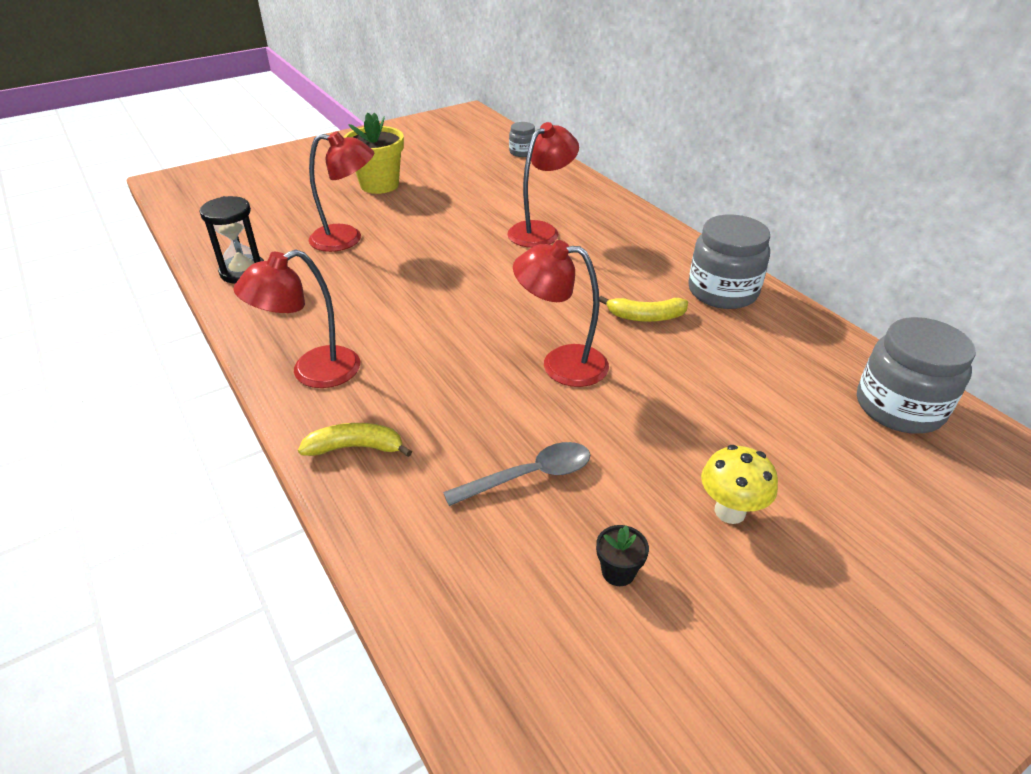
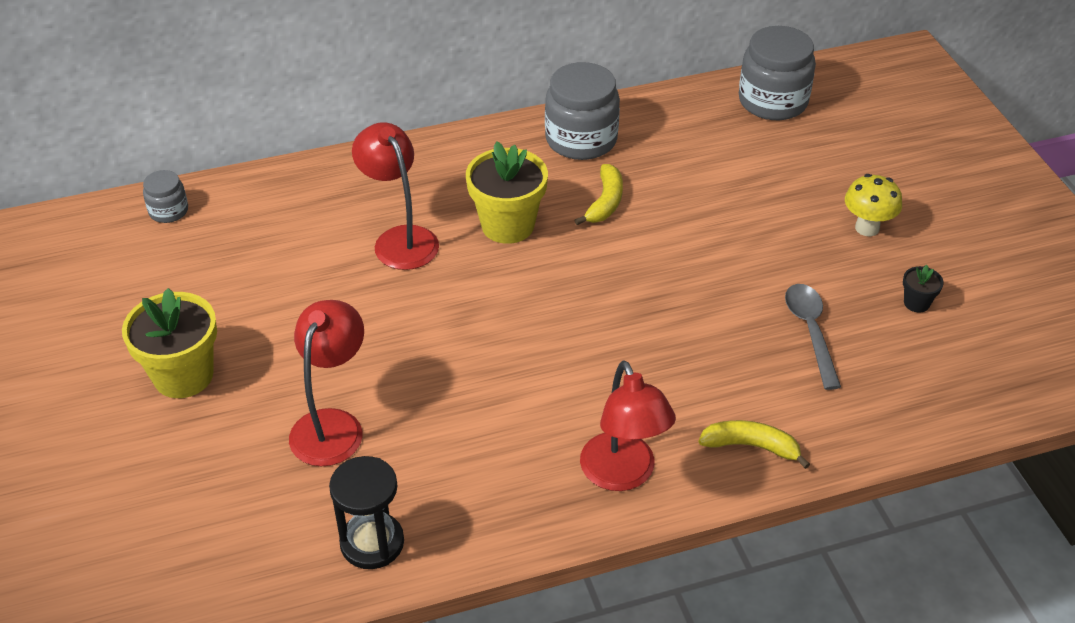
camera: 75 degrees left, 5 degrees up
(356, 447) = (751, 446): yellow banana -> yellow banana turned 90 degrees clockwise
(561, 364) = (663, 279): red lamp -> none
(584, 273) = (507, 225): none -> yellow flower pot

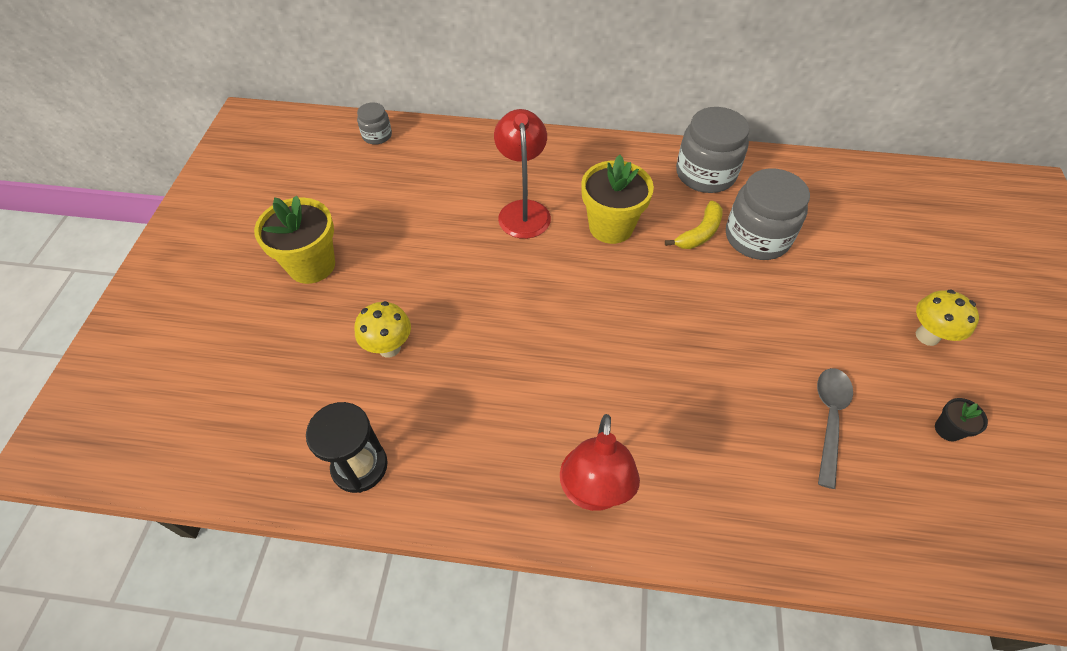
camera: 25 degrees right, 10 degrees up
(332, 425) = (389, 347): red lamp -> yellow mushroom
(751, 446) = (721, 514): yellow banana -> none
(773, 101) = (886, 190): grey jar -> grey jar (757, 237)

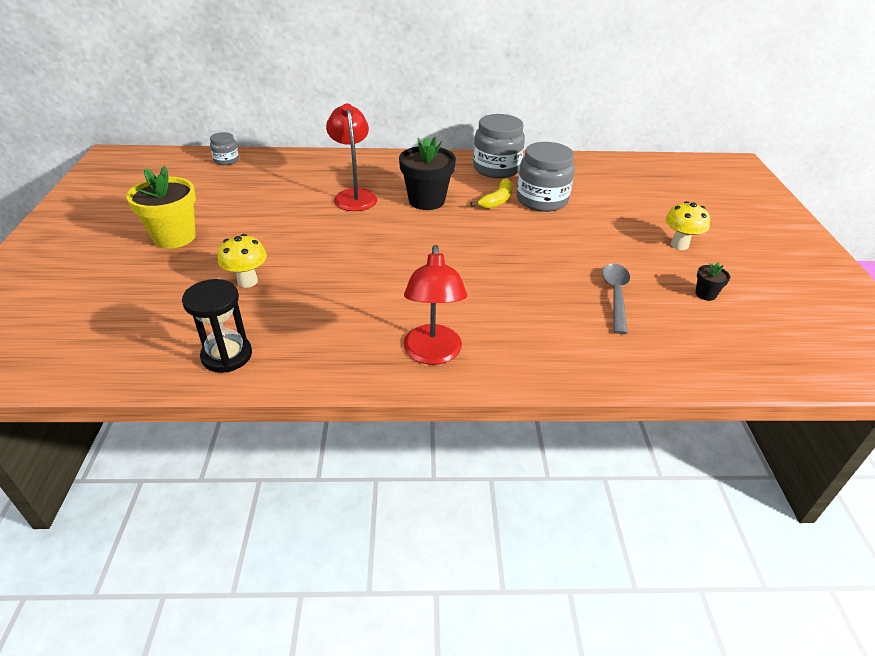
camera: 10 degrees left, 15 degrees down
(611, 227) = (426, 201): yellow flower pot -> black flower pot

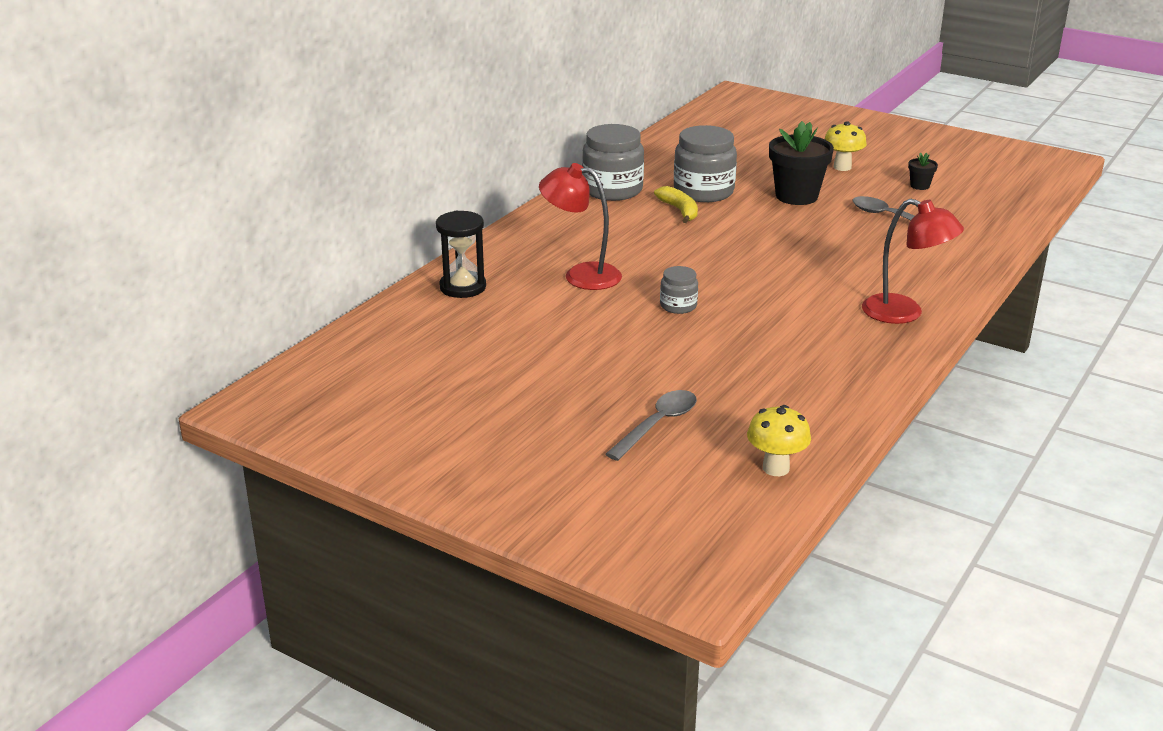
camera: 55 degrees left, 10 degrees down
(156, 286) = (658, 424): none -> grey spoon
(174, 237) = (556, 396): yellow flower pot -> none
(226, 160) = (383, 328): grey jar -> grey jar (678, 306)
(227, 355) = (825, 407): black hourglass -> black hourglass (463, 287)
(247, 281) = (701, 371): yellow mushroom -> yellow mushroom (776, 468)
(426, 201) = (639, 242): black flower pot -> black flower pot (796, 196)

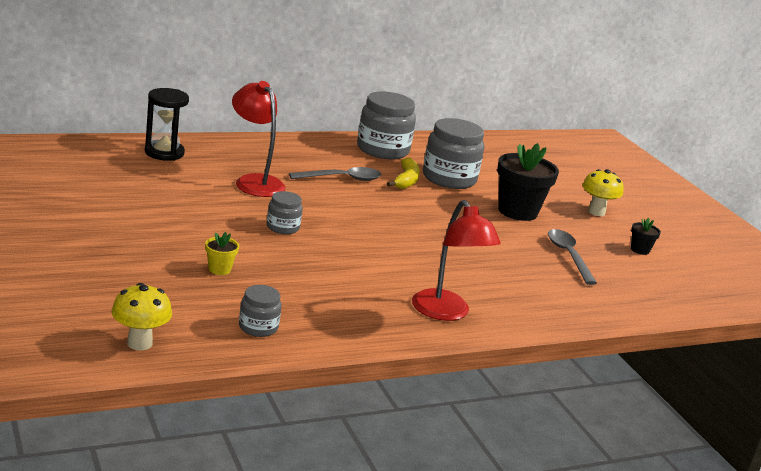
camera: 30 degrees right, 5 degrees down
(658, 424) = (119, 278): grey spoon -> grey spoon (342, 179)
(707, 371) = (219, 269): none -> yellow flower pot
(821, 403) = (258, 327): none -> grey jar

